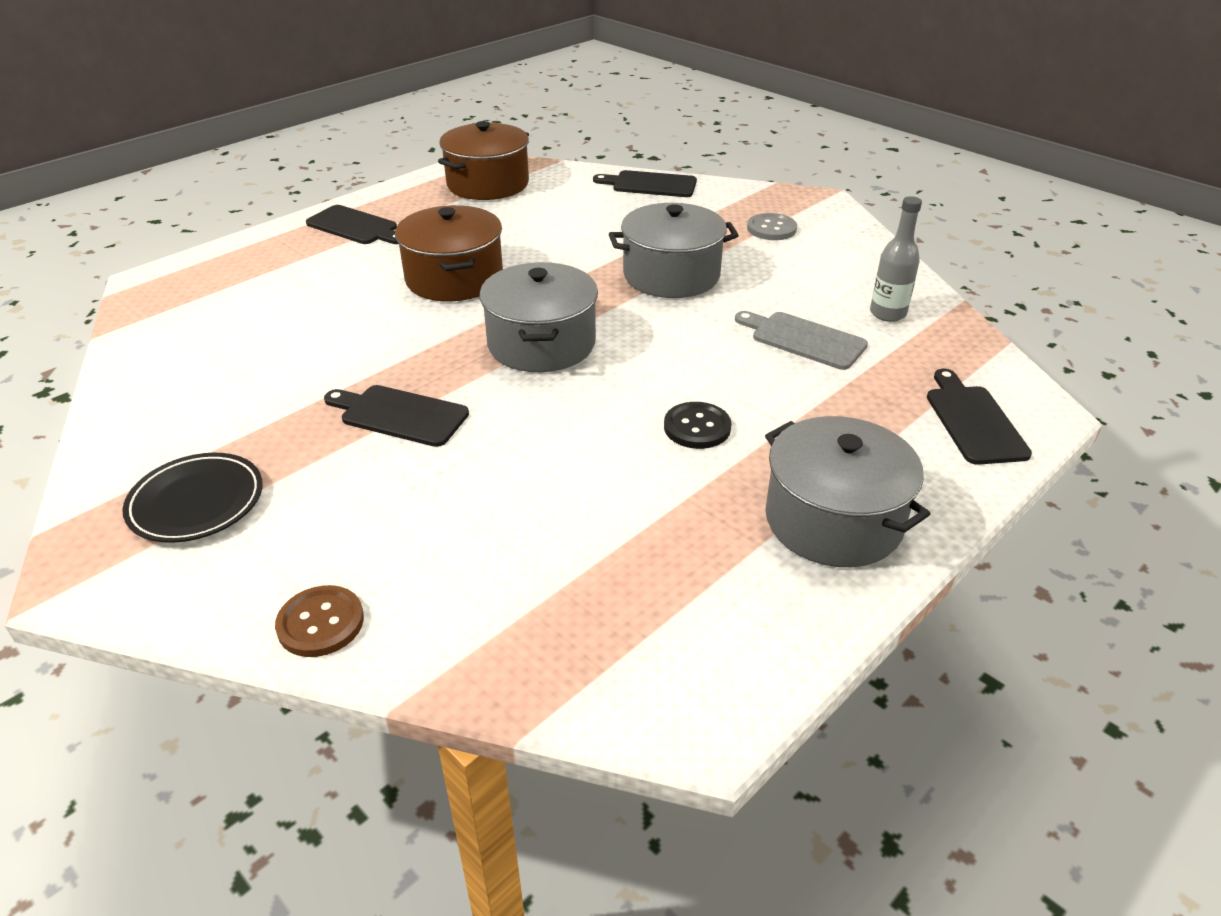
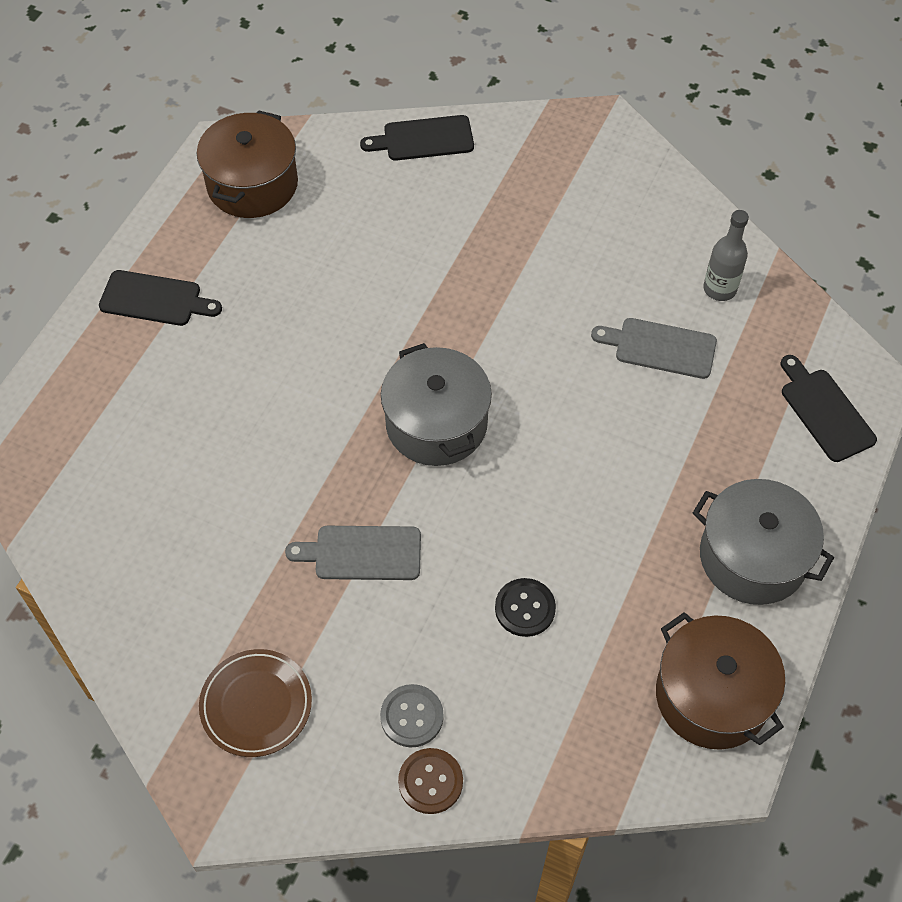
camera: 20 degrees left, 20 degrees up
(196, 502) = (256, 705): black plate -> brown plate
(400, 415) = (362, 553): black cutting board -> grey cutting board
(454, 278) = (305, 354): brown pot -> brown pot (712, 696)
(671, 275) = (509, 288): grey pot -> none
(697, 427) = (614, 488): black button -> black button (525, 608)
(771, 229) = (573, 185): grey button -> grey button (412, 716)

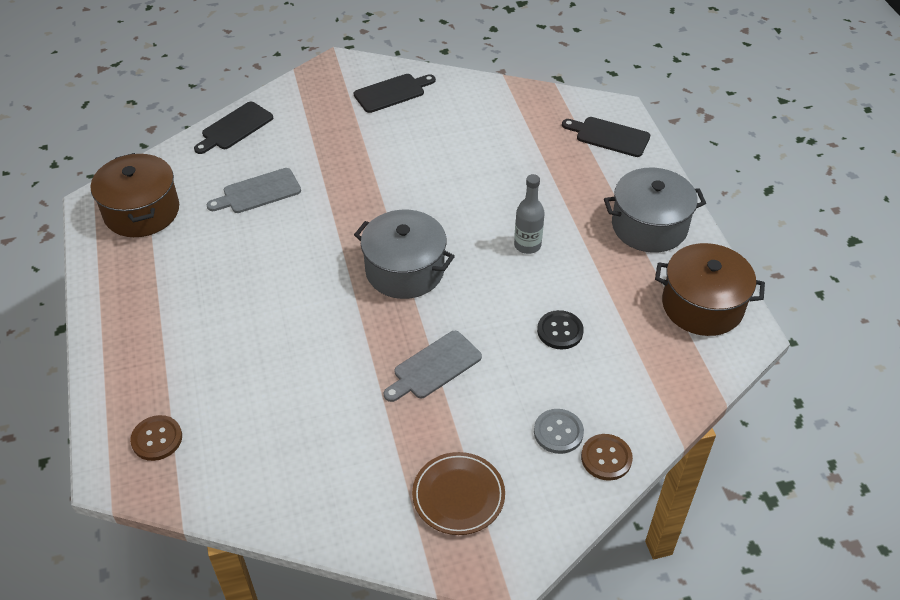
camera: 40 degrees left, 10 degrees down
(61, 442) = (157, 439): none -> brown button
(155, 299) = (139, 314): black cutting board -> black cutting board (392, 92)
(660, 347) = (491, 156): grey cutting board -> grey cutting board (258, 192)
(719, 289) = (493, 110): grey bottle -> grey bottle (527, 245)

